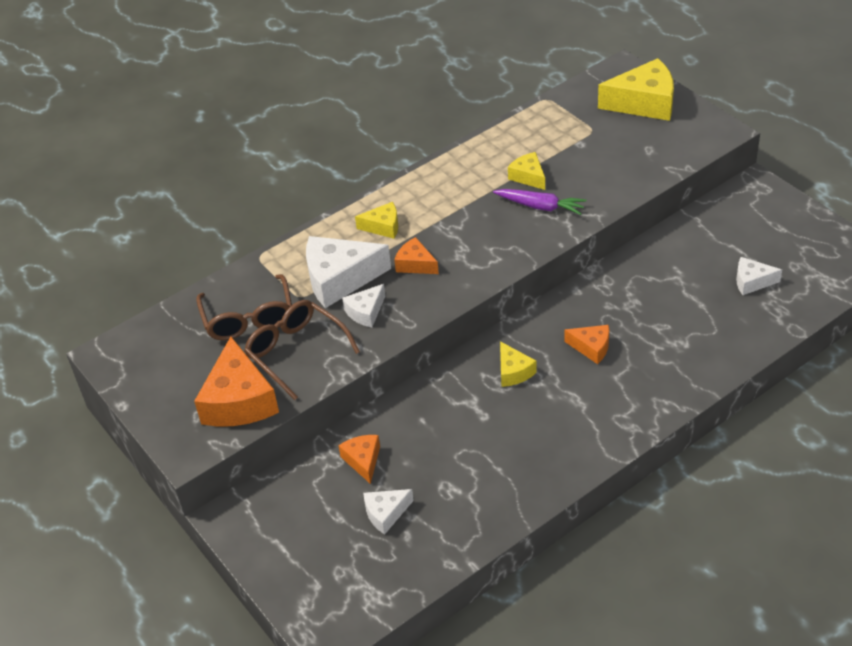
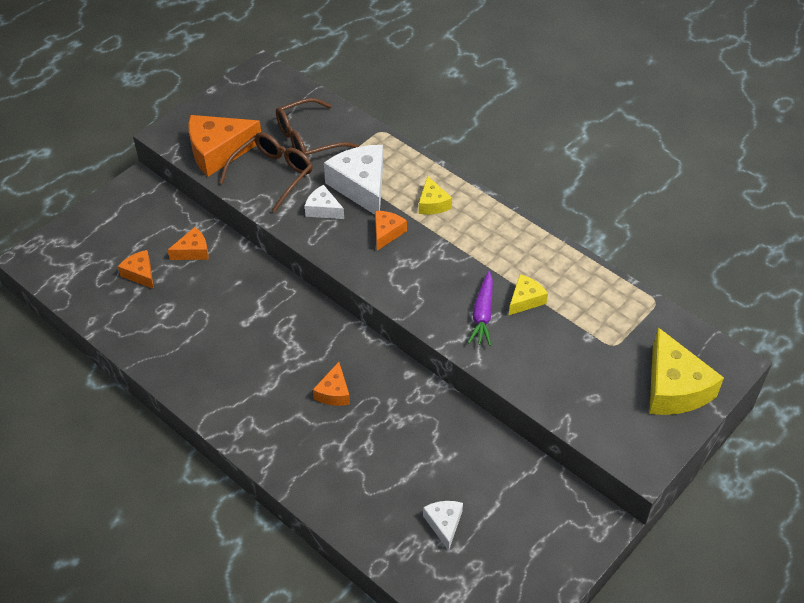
camera: 75 degrees right, 5 degrees up
(386, 513) = (140, 274): white cheese -> orange cheese
(513, 372) = (298, 337): yellow cheese -> none

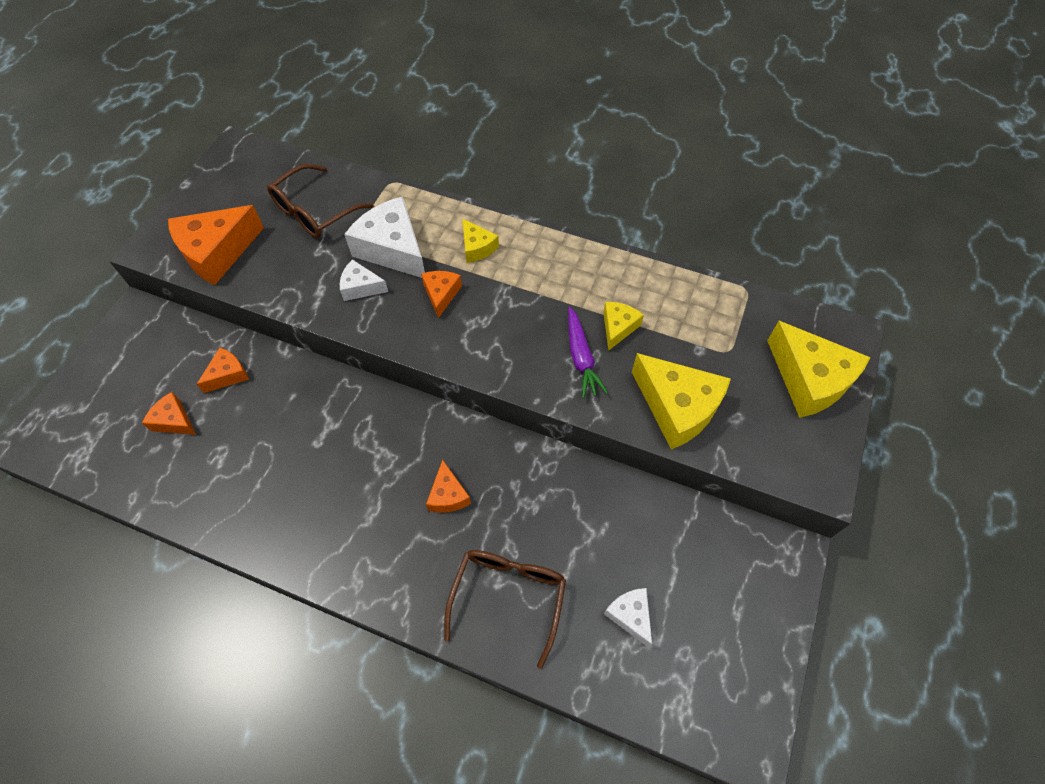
camera: 20 degrees left, 10 degrees up
(273, 174) = (289, 262): brown glasses -> brown glasses (508, 596)
(546, 375) = (677, 407): none -> yellow cheese

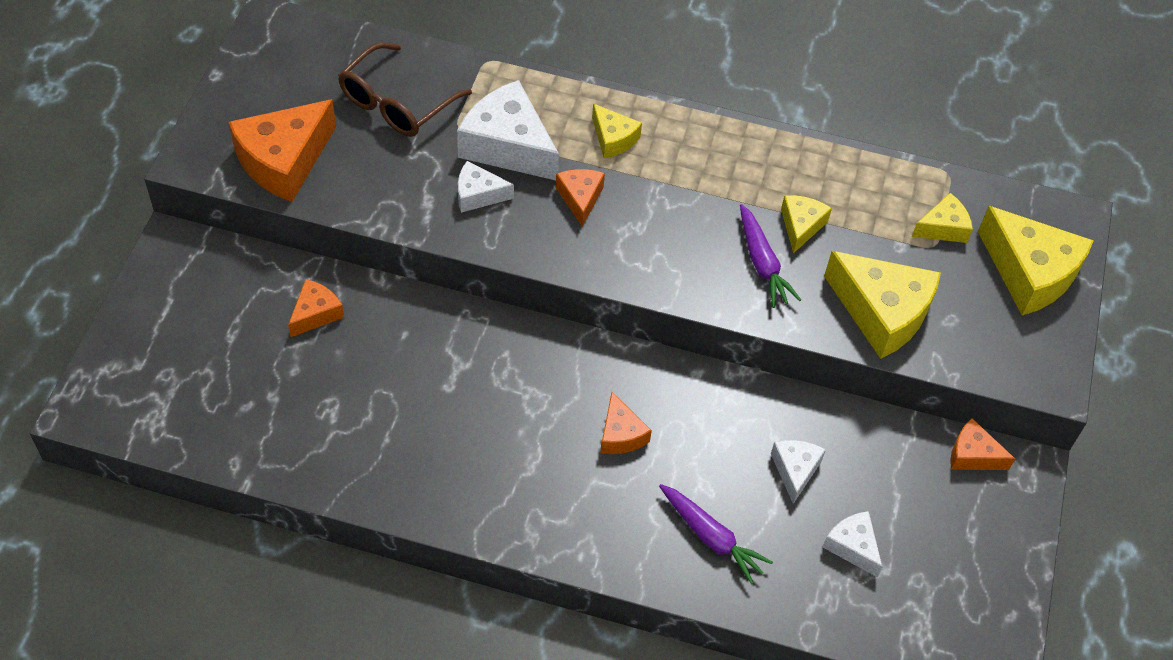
camera: 10 degrees left, 5 degrees down
(174, 420) = (262, 372): orange cheese -> orange cheese (972, 455)
(508, 596) = (711, 537): brown glasses -> purple carrot
(589, 539) = (795, 470): none -> white cheese
(738, 336) = (943, 228): none -> yellow cheese

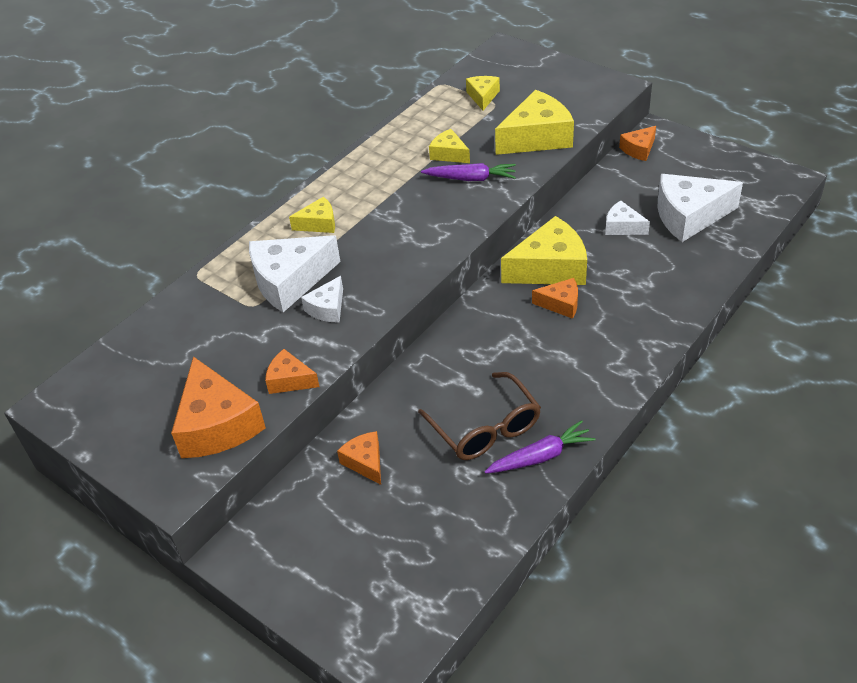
camera: 60 degrees left, 10 degrees down
(396, 103) = (203, 338): brown glasses -> brown glasses (485, 428)
(580, 198) = (364, 253): orange cheese -> orange cheese (289, 380)
(711, 537) = (661, 279): purple carrot -> purple carrot (540, 456)
(852, 546) = (689, 216): white cheese -> white cheese, size x1.89
(1029, 273) = (535, 73): yellow cheese -> yellow cheese (550, 268)

